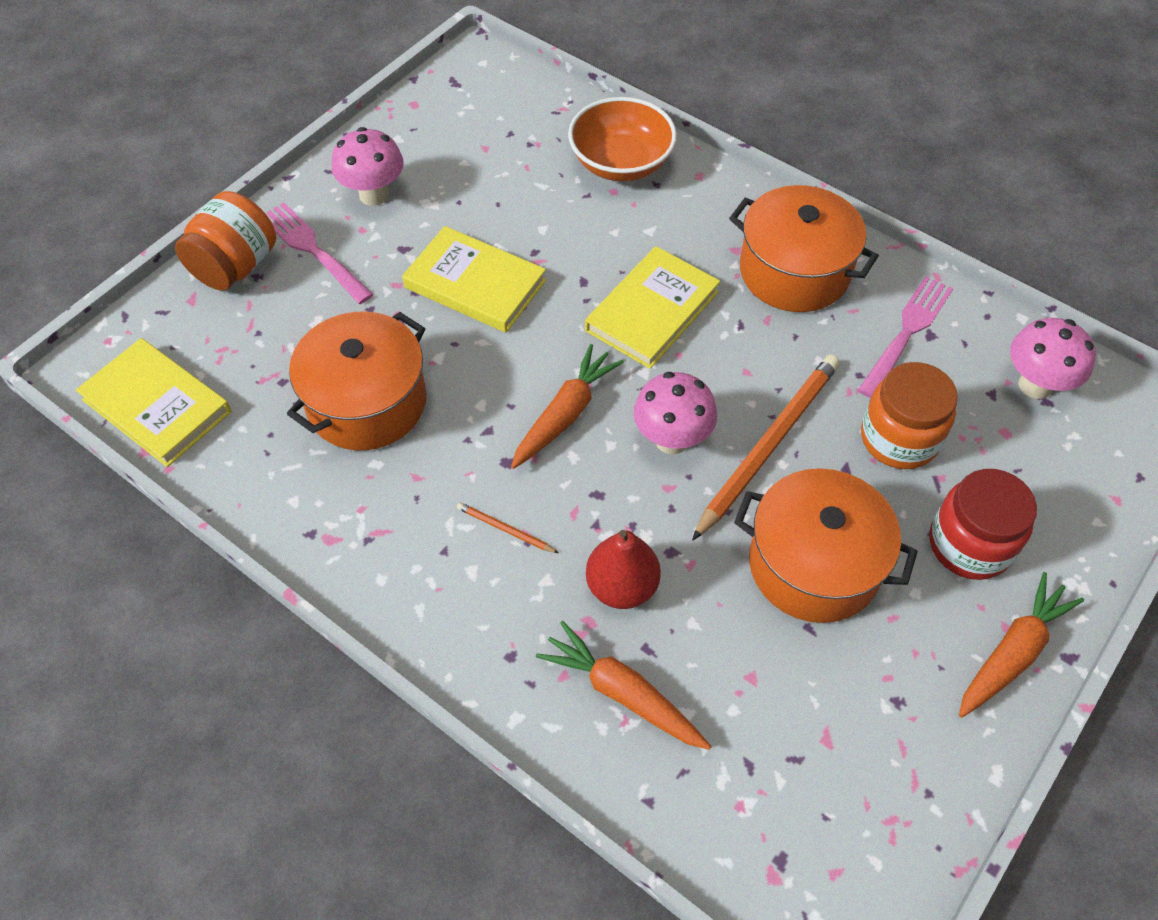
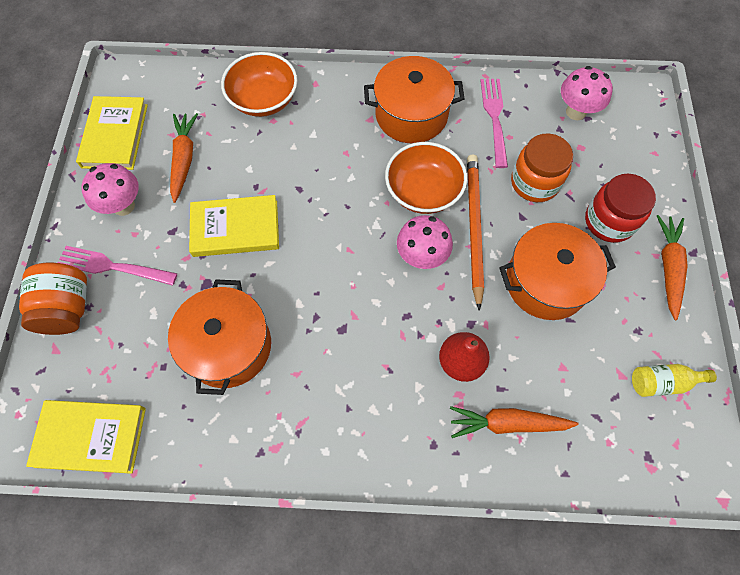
camera: 35 degrees left, 10 degrees up
(505, 529) = (372, 371): orange pencil -> none
(565, 414) = (352, 278): orange carrot -> orange carrot (184, 159)
(652, 311) = (352, 184): yellow book -> yellow book (115, 136)
(736, 367) = (423, 191): none -> orange bowl
(879, 786) = (662, 382): none -> yellow bottle

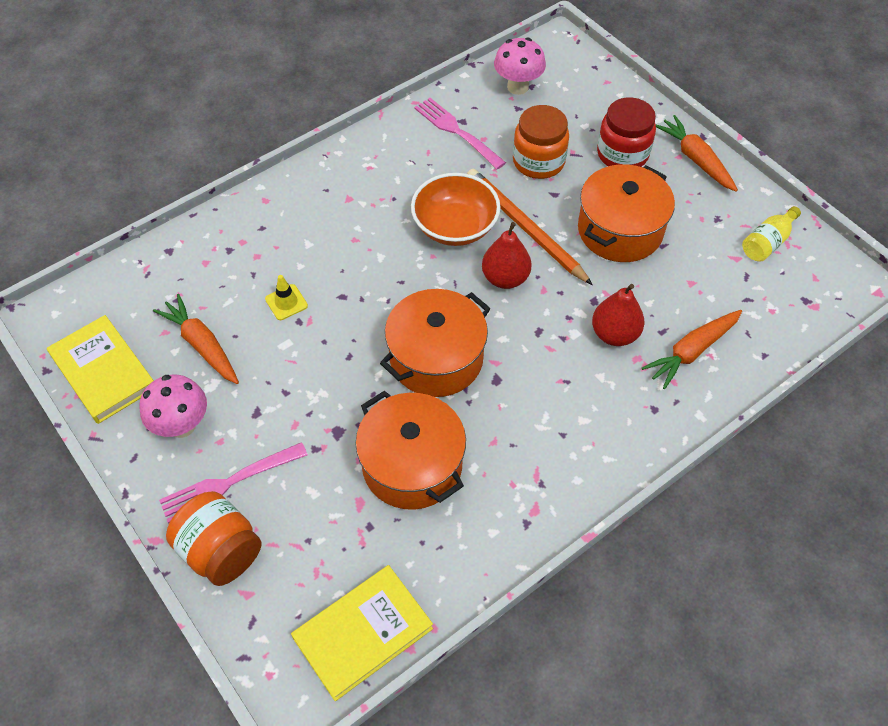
camera: 40 degrees left, 10 degrees down
(235, 228) = (317, 368): yellow book -> none
(260, 167) = (286, 302): none -> yellow traffic cone
(264, 100) = (228, 244): orange bowl -> none
(411, 115) = (382, 172): orange pot -> orange pot (436, 358)
(421, 257) = (505, 278): pink mushroom -> red pear

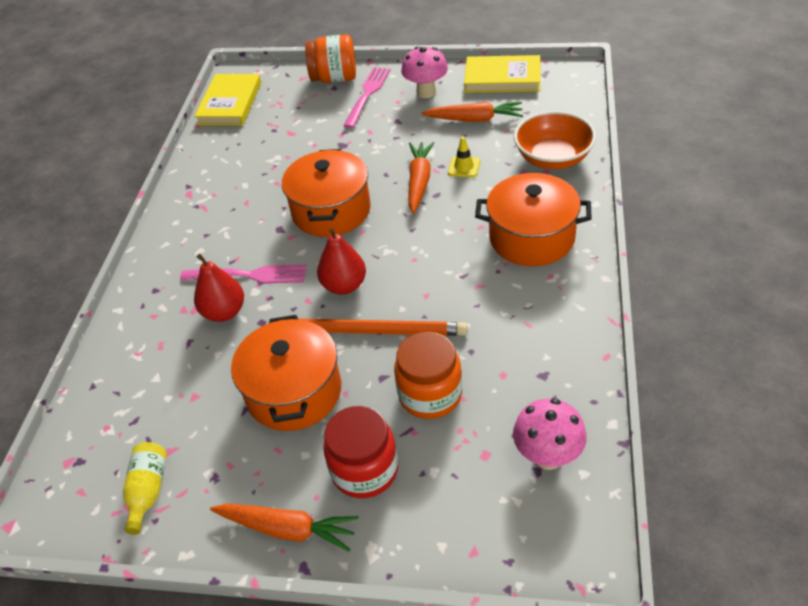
camera: 140 degrees right, 10 degrees down
(412, 465) = (281, 162): orange pot -> orange pot (532, 237)
(455, 227) = (425, 289): orange bowl -> orange bowl (553, 158)
(457, 132) = (531, 361): pink fork -> pink fork (248, 275)
(691, 352) = (154, 344): orange carrot -> orange carrot (419, 181)

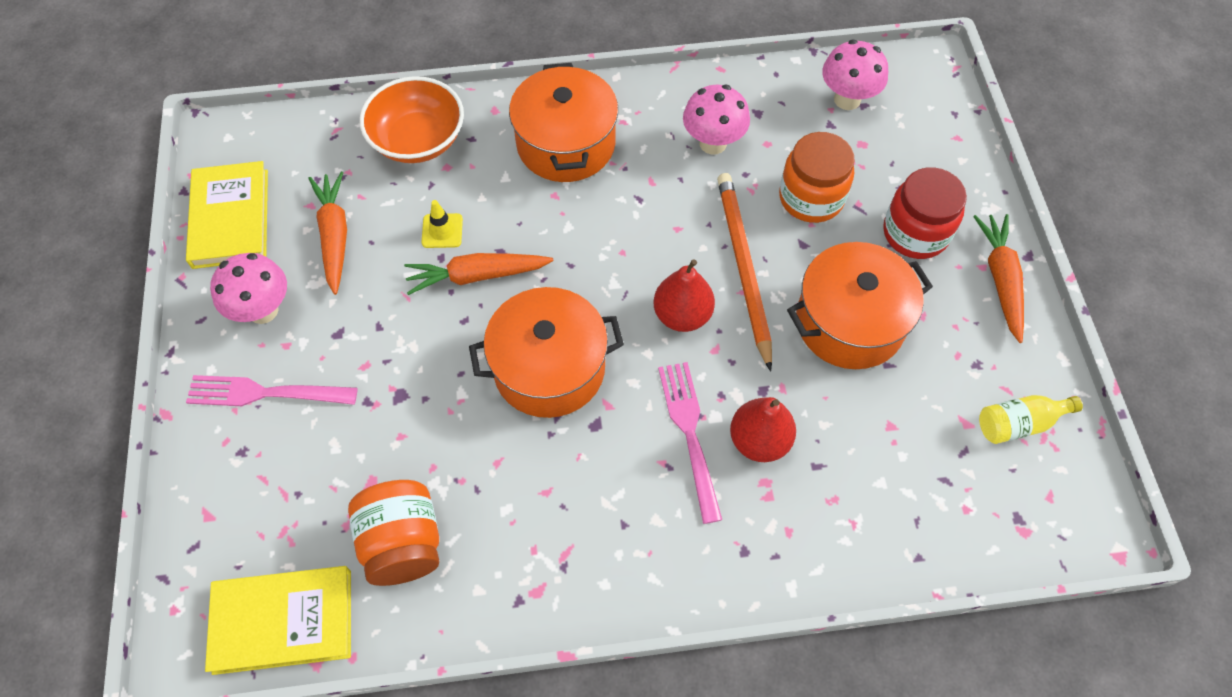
camera: 110 degrees left, 15 degrees up
(334, 78) = (213, 458): orange jar -> orange jar (403, 543)
(512, 333) = (713, 143): none -> pink mushroom

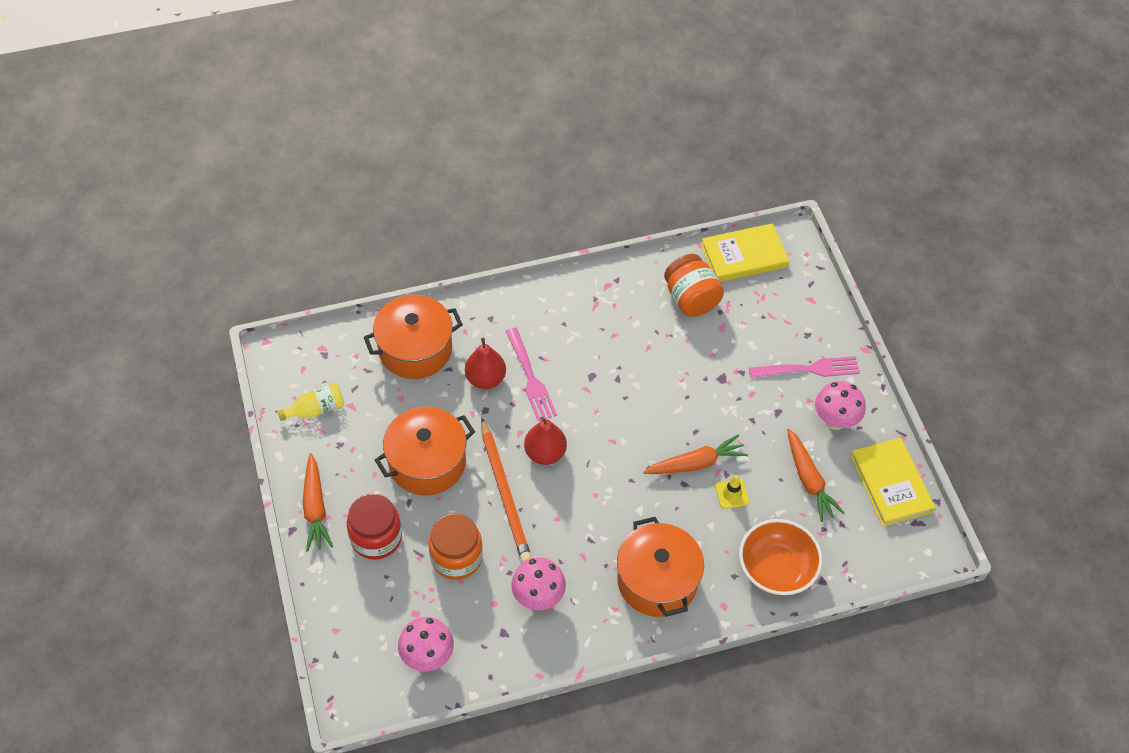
camera: 170 degrees right, 5 degrees down
(549, 368) = (629, 406): orange pot -> orange pot (415, 349)

